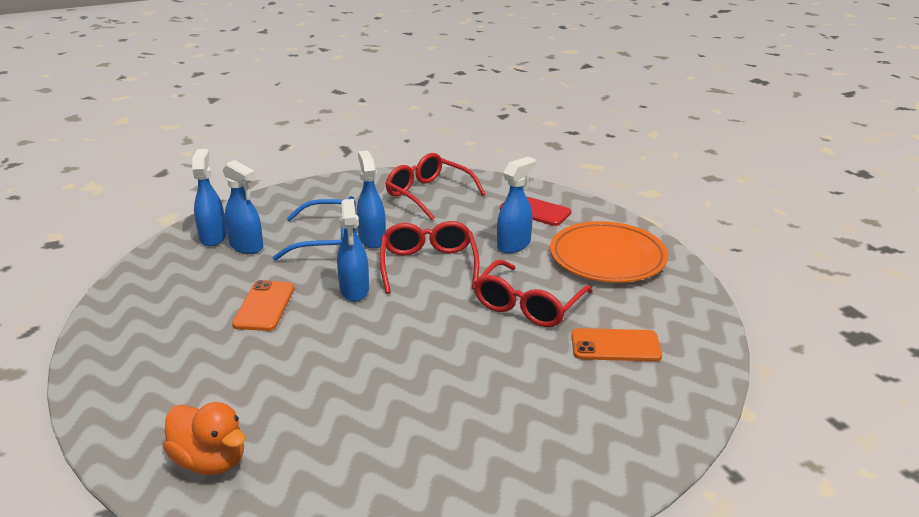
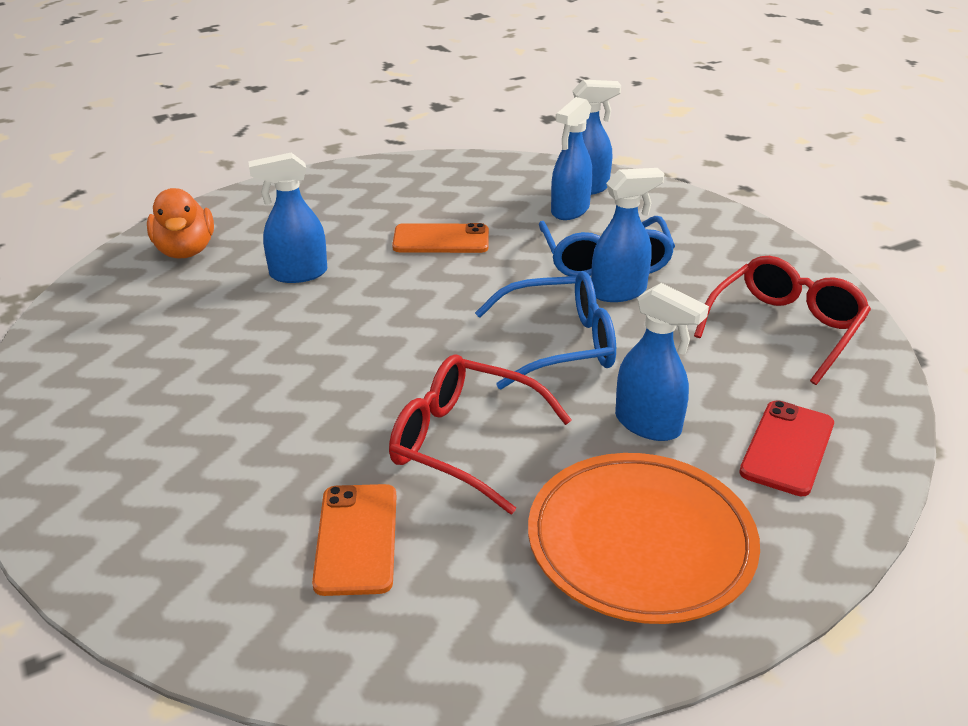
camera: 85 degrees right, 5 degrees up
(210, 461) = (185, 251): orange duck -> orange duck turned 45 degrees counterclockwise
(354, 290) = (482, 292): blue spray bottle -> blue spray bottle (298, 274)
(428, 266) = (558, 344): red glasses -> blue glasses

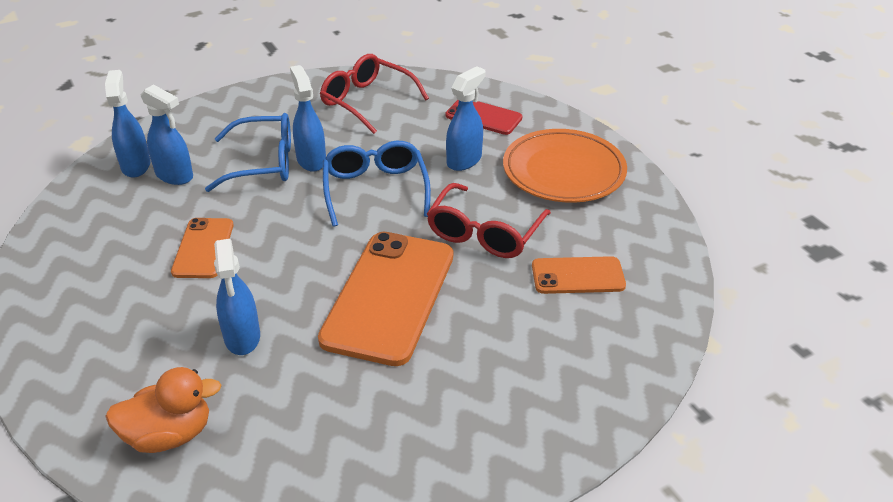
camera: 90 degrees left, 5 degrees up
(342, 362) = (389, 297): none -> orange phone

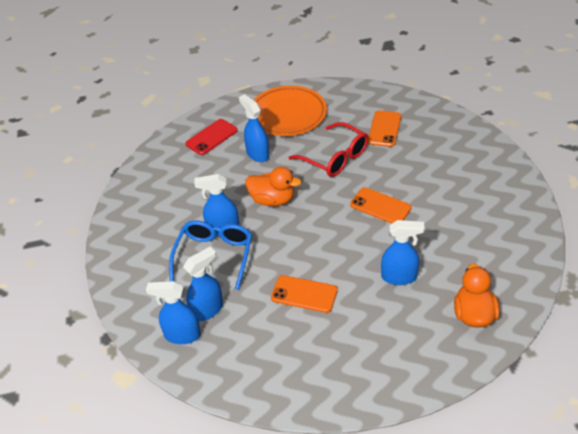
camera: 70 degrees left, 5 degrees up
(367, 101) = (160, 191): red glasses -> none
(375, 190) = (272, 200): blue glasses -> orange duck
(389, 297) = (380, 206): orange phone -> orange phone, size x0.53

